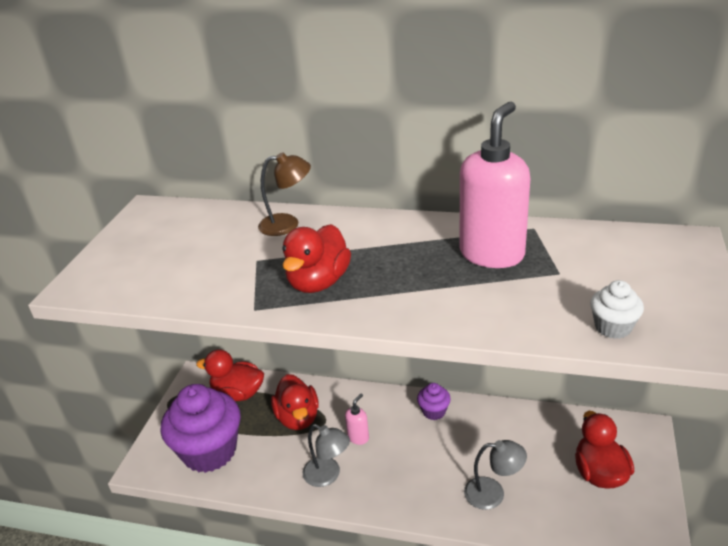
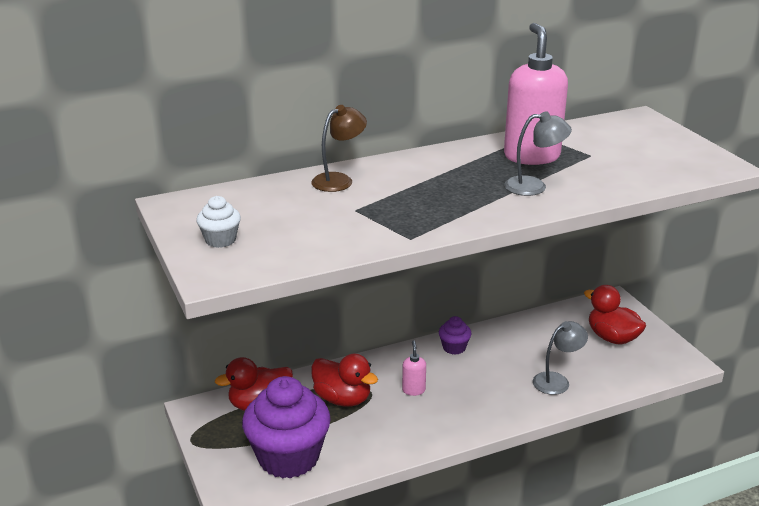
camera: 40 degrees left, 5 degrees down
(318, 282) = (433, 208): red duck -> none
(328, 475) = (419, 426): grey lamp -> grey lamp (534, 186)
(613, 327) = (663, 174): white cupcake -> white cupcake (220, 240)

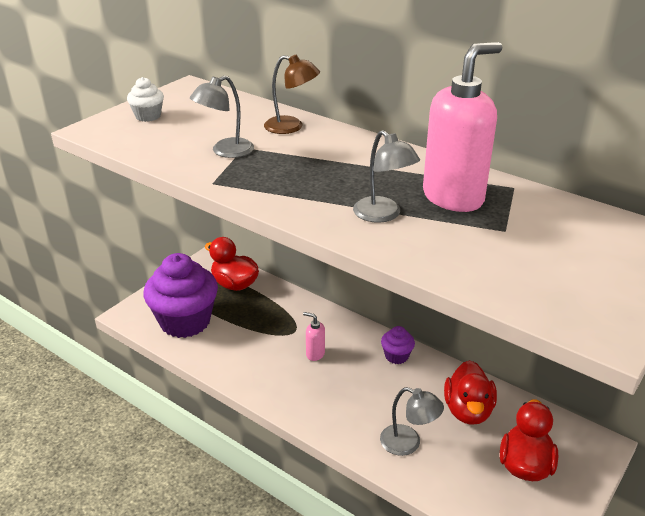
camera: 60 degrees right, 5 degrees up
(342, 399) = (272, 320): red duck -> red duck (468, 410)
(354, 219) = (225, 151): none -> grey lamp
(413, 390) = (315, 354): pink soap dispenser -> pink soap dispenser turned 120 degrees counterclockwise

